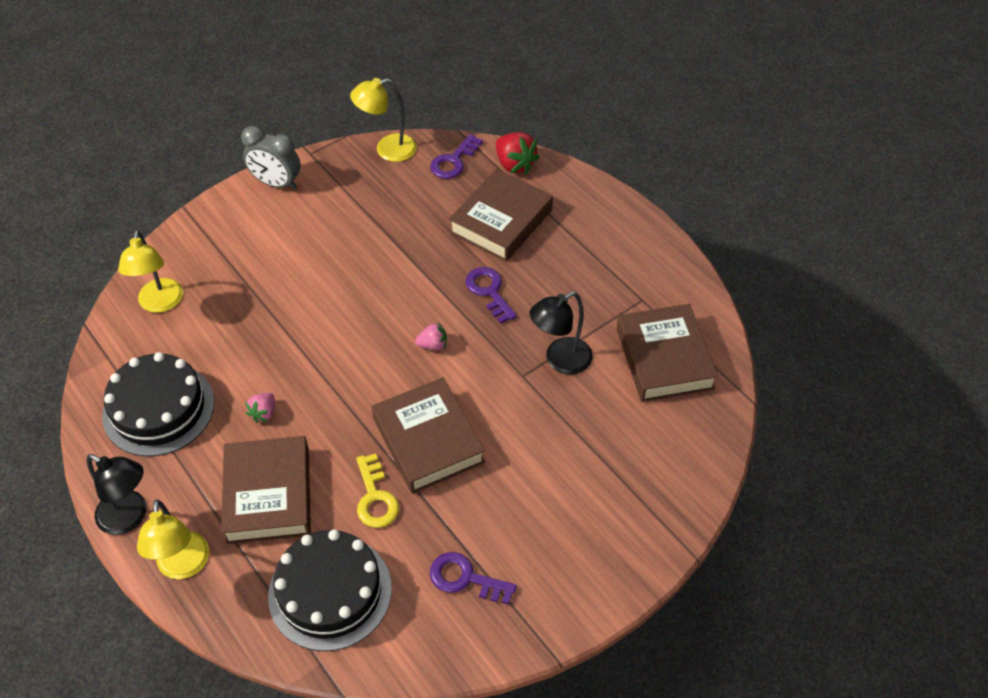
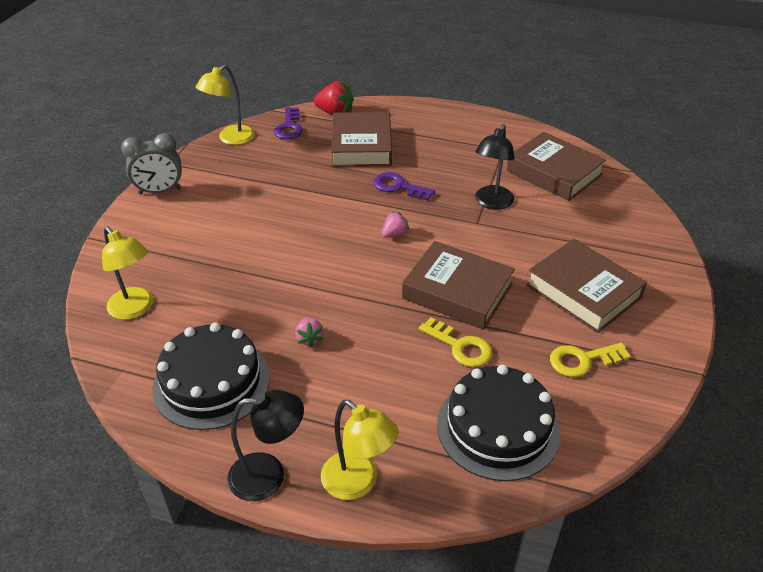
camera: 35 degrees left, 10 degrees down
(268, 495) = (374, 391): brown book -> brown book (583, 291)
(465, 578) = (582, 360): purple key -> yellow key

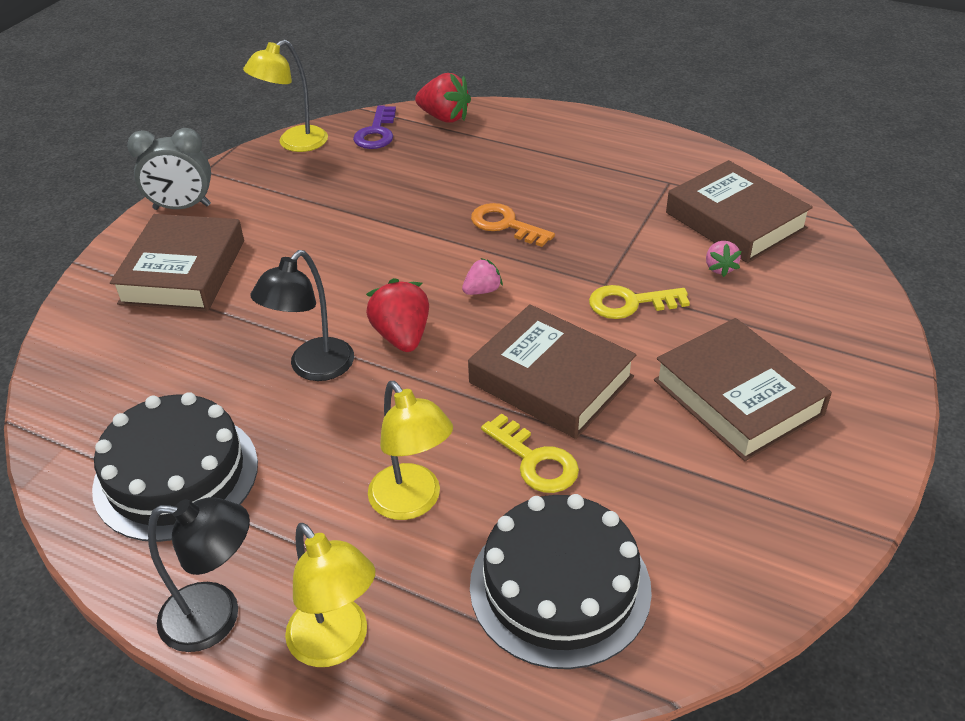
camera: 10 degrees right, 0 degrees up
(135, 309) = (105, 364): yellow lamp -> yellow lamp (412, 503)
(309, 338) = (325, 427): pink strawberry -> pink strawberry (719, 268)
(346, 270) = (402, 336): none -> red strawberry
(361, 146) = (468, 164): brown book -> brown book (183, 272)
(398, 187) = (505, 225): purple key -> orange key
(491, 203) = (633, 257): black lamp -> black lamp (313, 368)
(582, 360) = (711, 500): yellow key -> yellow key (630, 303)

